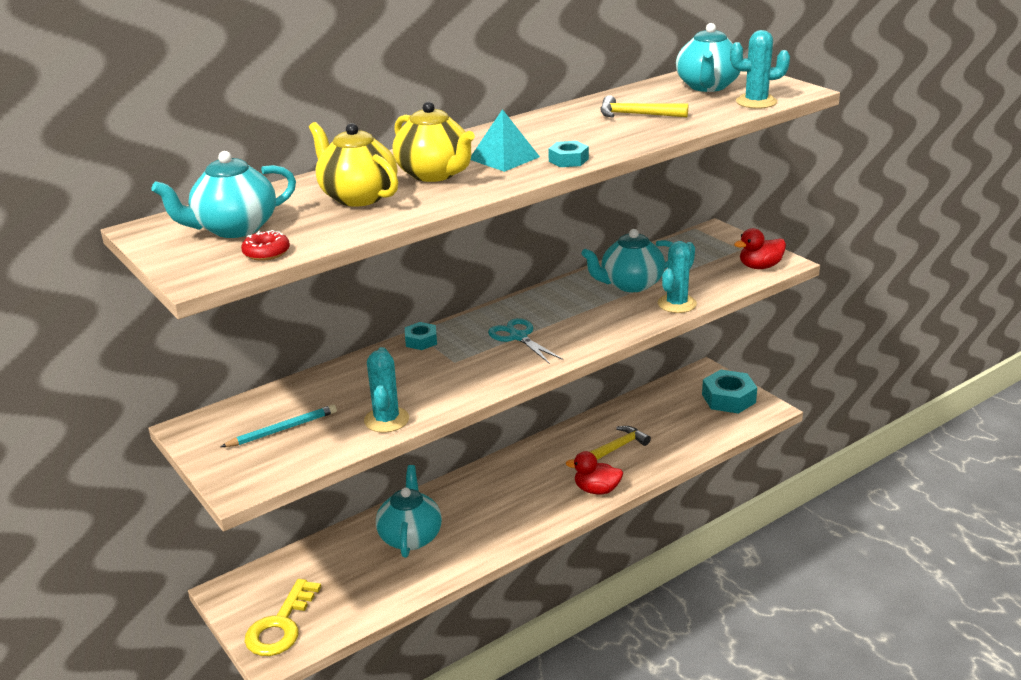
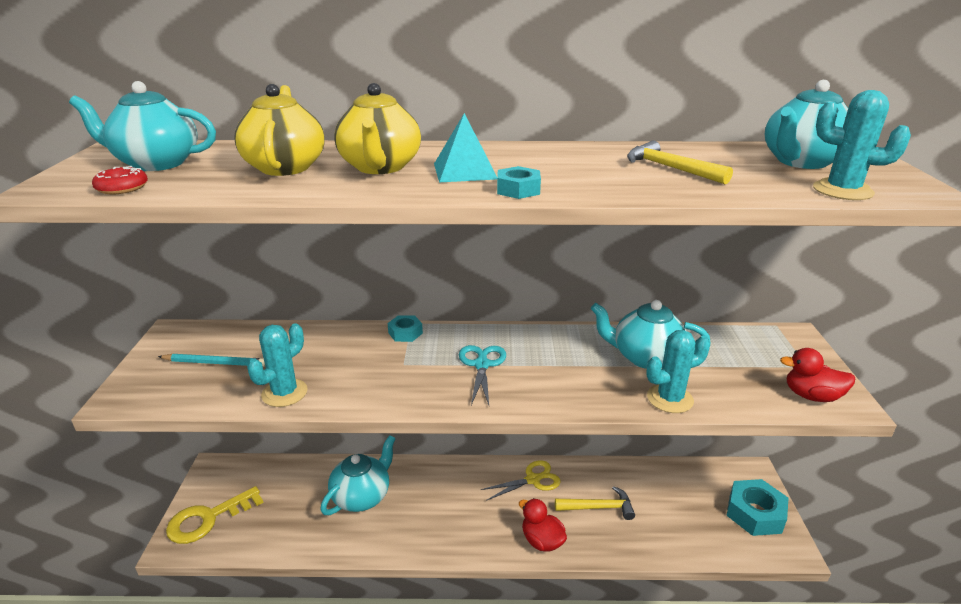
camera: 35 degrees right, 0 degrees up
(546, 454) = (533, 479): none -> yellow scissors

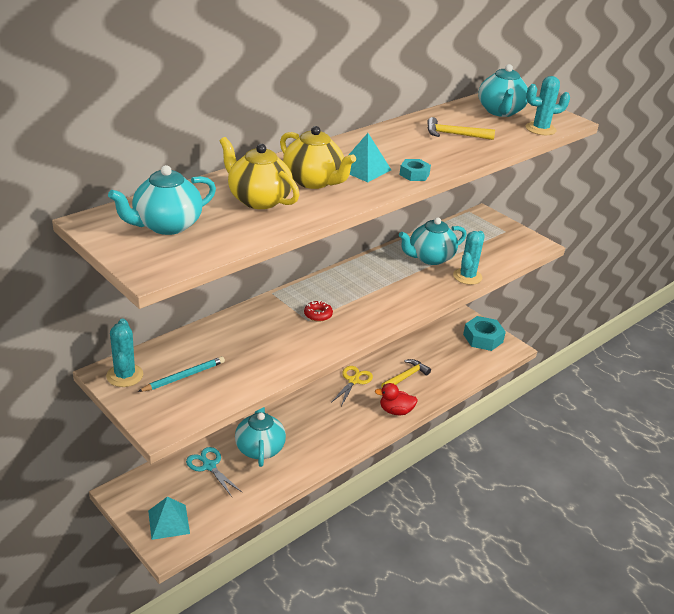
camera: 45 degrees left, 5 degrees up
(122, 188) = (200, 250): red donut -> red donut (318, 315)
(208, 519) = (169, 522): yellow key -> turquoise pyramid
(284, 393) = (265, 370): turquoise cactus -> turquoise cactus (125, 375)
(405, 333) = (278, 301): turquoise nut -> none
(482, 364) = (353, 300): turquoise scissors -> turquoise scissors (209, 466)
(811, 396) = (522, 247): red duck -> none

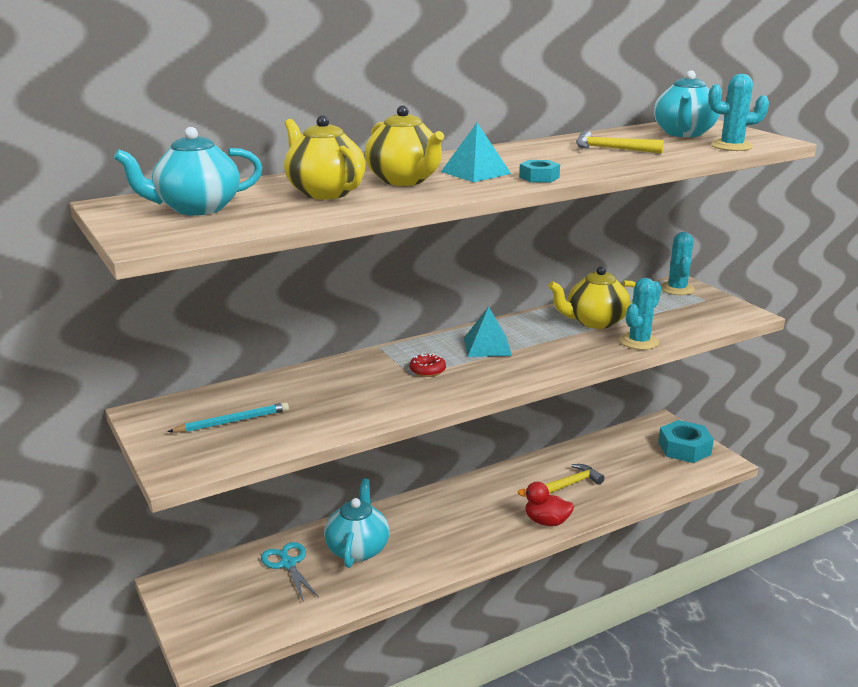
camera: 15 degrees right, 10 degrees down
(125, 375) = (162, 416): turquoise cactus -> turquoise cactus (677, 289)
(169, 522) = (216, 622): turquoise pyramid -> turquoise pyramid (487, 346)
(353, 380) = (500, 484): yellow scissors -> none
(430, 258) = (594, 322): turquoise teapot -> yellow teapot

